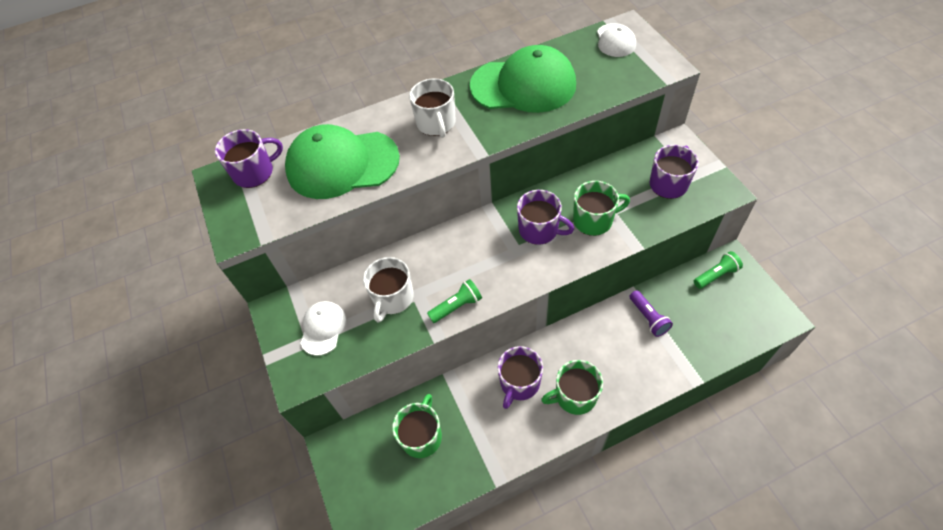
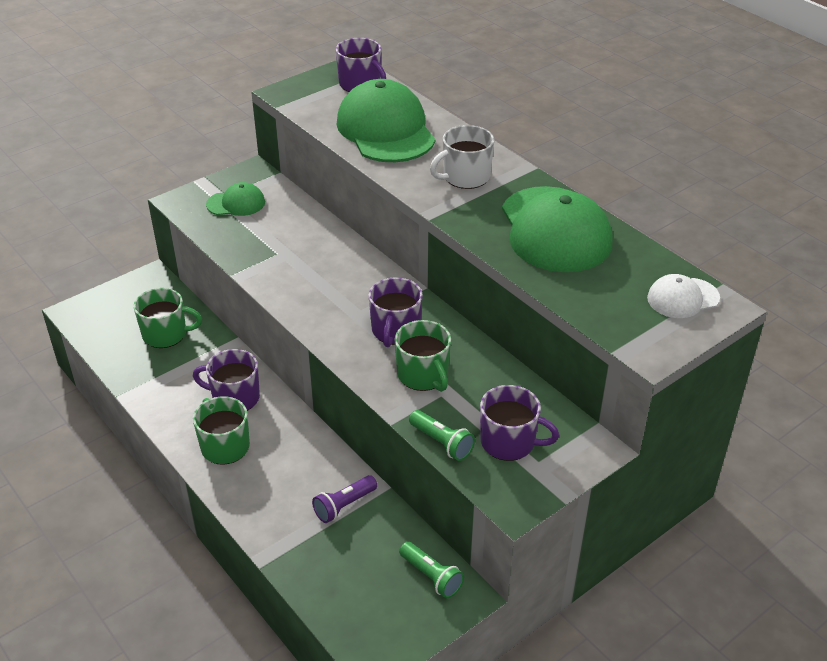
camera: 70 degrees right, 15 degrees down
(323, 328) = (236, 203): white cap -> green cap
(393, 298) = (278, 239): white mug -> none
(457, 306) = (276, 283): green flashlight -> green flashlight (441, 443)

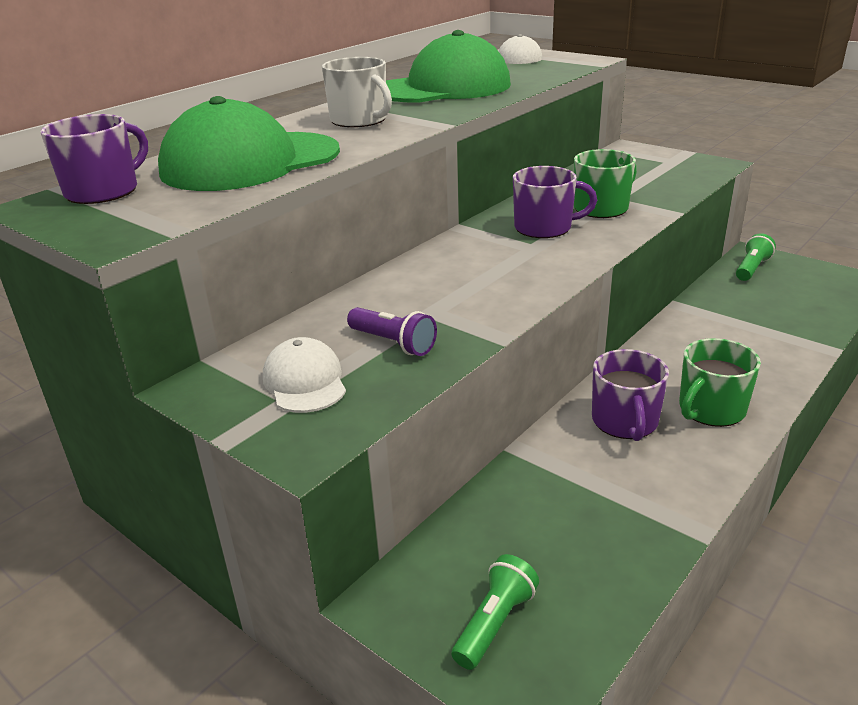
camera: 100 degrees left, 10 degrees down
(166, 334) = (535, 529): green mug -> none
(236, 203) = (305, 381): green cap -> white cap
(344, 505) = (719, 318): purple flashlight -> purple flashlight (393, 343)
(441, 443) = (682, 191): green flashlight -> green flashlight (495, 623)
(509, 442) = (653, 171): purple mug -> none

